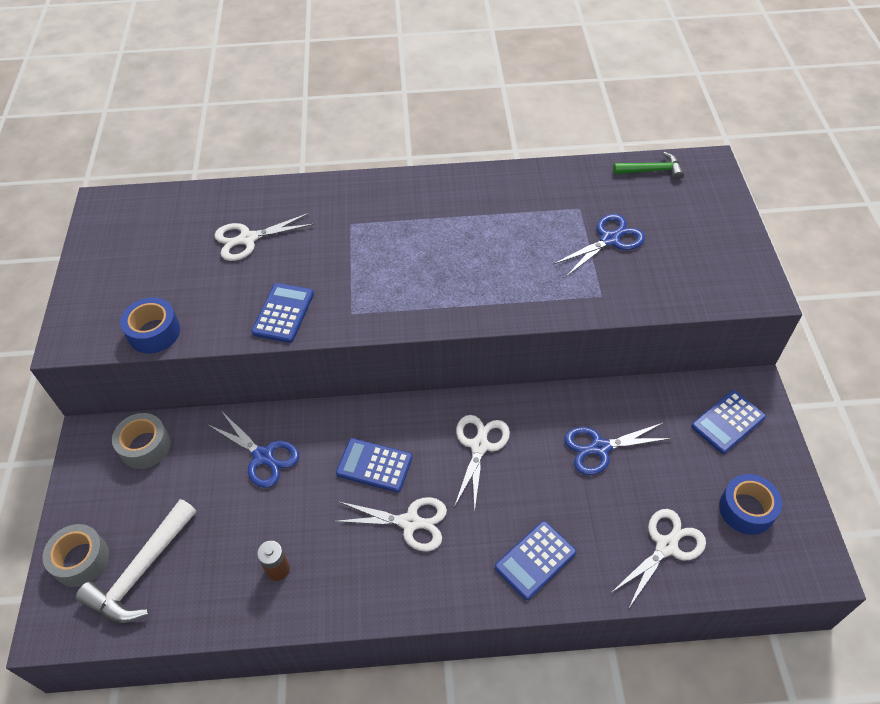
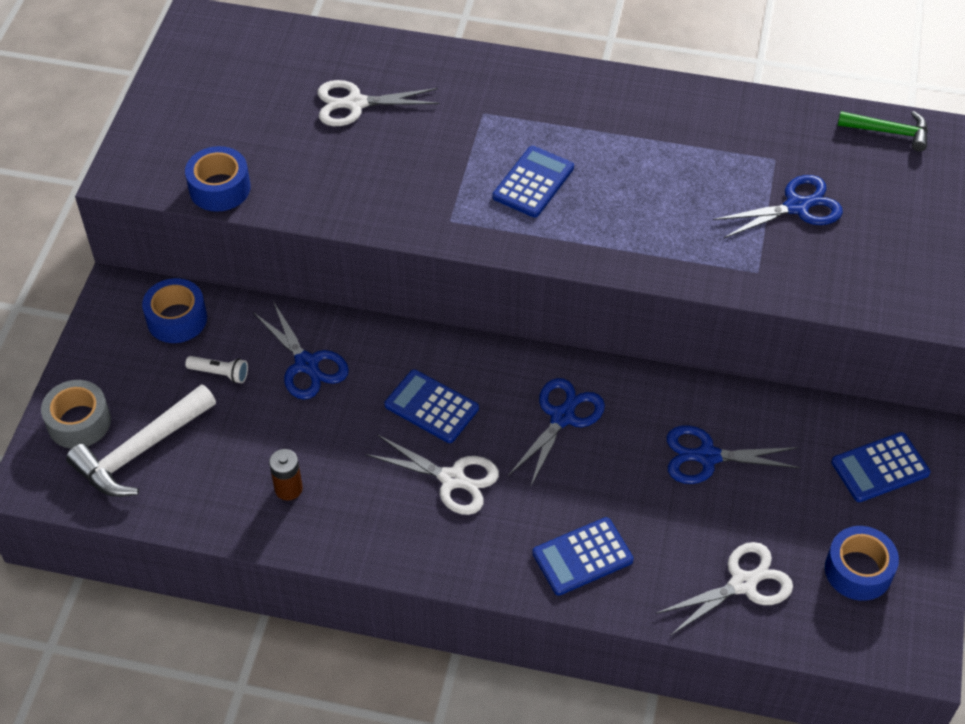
camera: 15 degrees right, 0 degrees up
(145, 446) = (177, 319): grey tape -> blue tape
(193, 483) = (220, 373): none -> white flashlight
(283, 313) = (371, 201): blue calculator -> blue calculator (533, 182)
(479, 446) = (562, 417): white scissors -> blue scissors

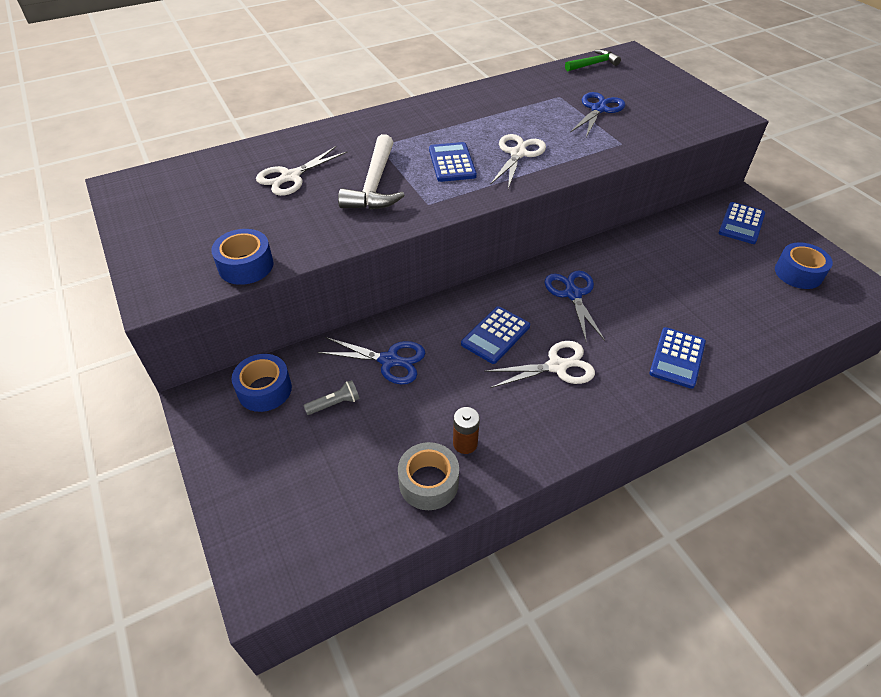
camera: 40 degrees left, 5 degrees down
(79, 422) = (257, 509): grey tape -> grey tape (428, 482)
(141, 450) = (329, 494): white hammer -> white hammer (374, 185)
(220, 373) = (334, 404): white flashlight -> grey flashlight
(431, 407) = (495, 335): blue calculator -> blue calculator turned 45 degrees counterclockwise
(707, 457) = (666, 267): blue scissors -> none
(742, 584) = (764, 315): white scissors -> white scissors (518, 154)

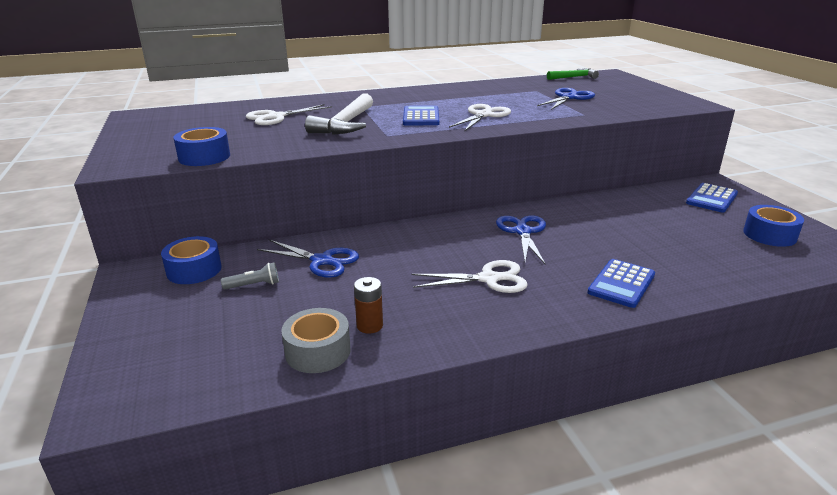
camera: 10 degrees right, 20 degrees down
(495, 335) = (434, 253): blue calculator -> none

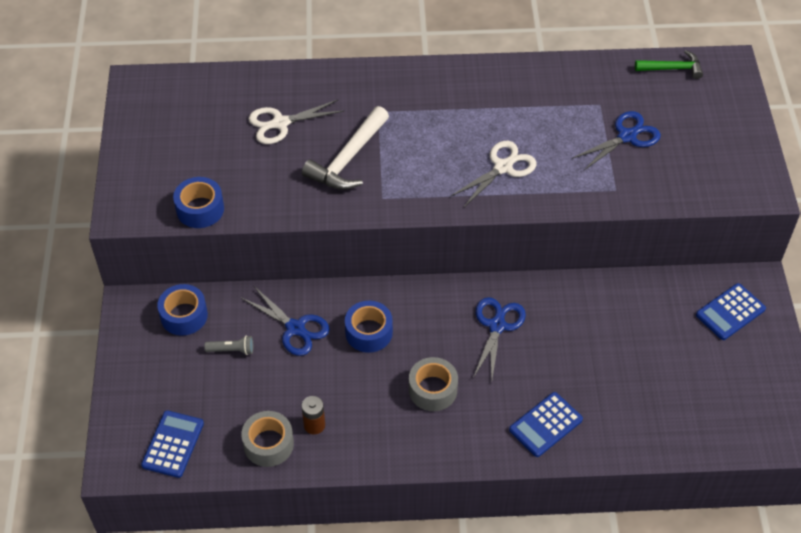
camera: 15 degrees right, 25 degrees up
(421, 117) = (433, 157): blue calculator -> blue calculator (173, 444)
(488, 279) = (433, 390): white scissors -> grey tape
(769, 235) = (739, 389): blue tape -> blue tape (369, 332)

